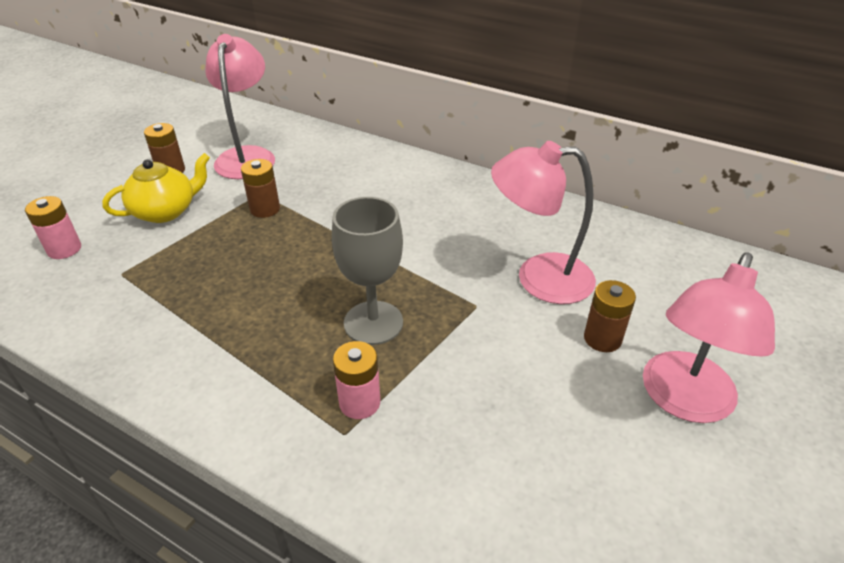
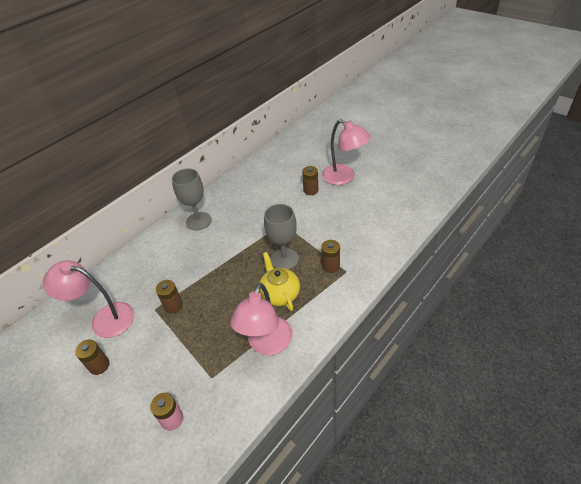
camera: 75 degrees left, 5 degrees up
(166, 211) = (152, 361): yellow teapot -> yellow teapot (280, 294)
(359, 402) = (331, 266): pink battery -> brown battery
(455, 197) = (198, 221): none -> grey goblet
(538, 278) = (270, 201): pink lamp -> pink lamp (267, 344)

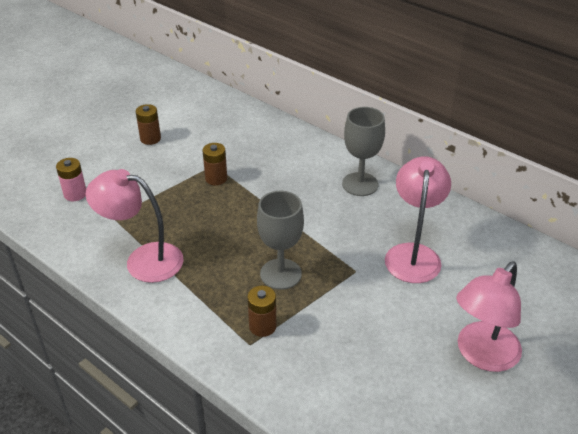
camera: 85 degrees right, 5 degrees down
(104, 318) = (208, 132): pink lamp -> pink lamp (413, 254)
(280, 294) = (218, 270): yellow teapot -> none
(311, 190) = (439, 306): brown battery -> none

